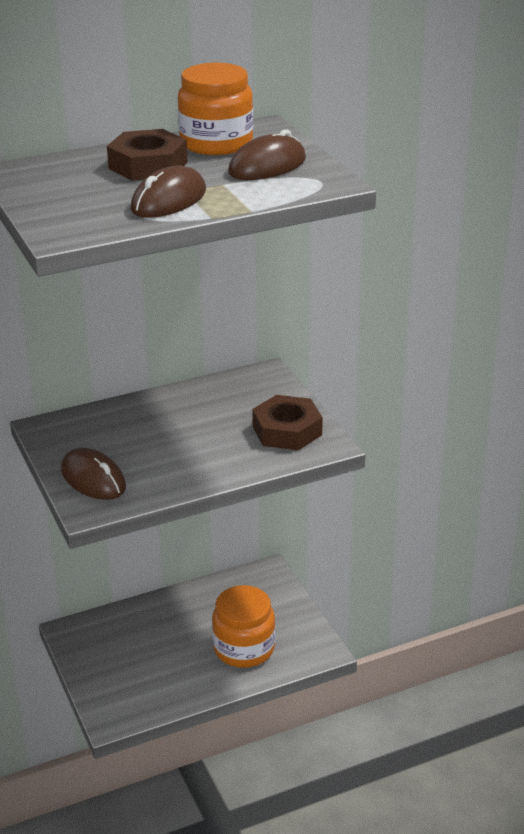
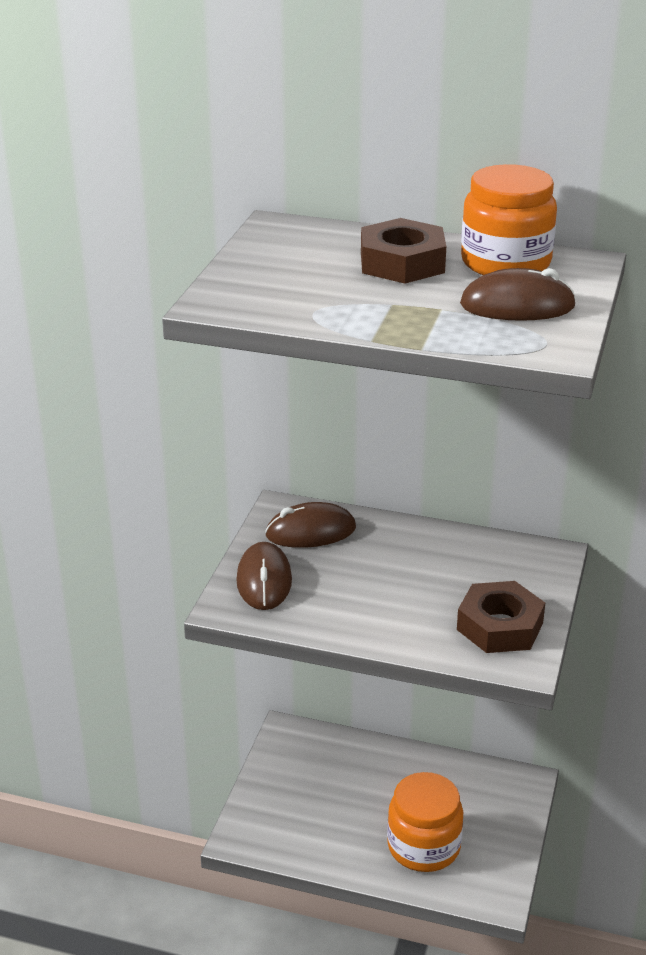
camera: 40 degrees right, 0 degrees up
(169, 200) = (362, 306): brown mouse -> brown mouse (310, 532)

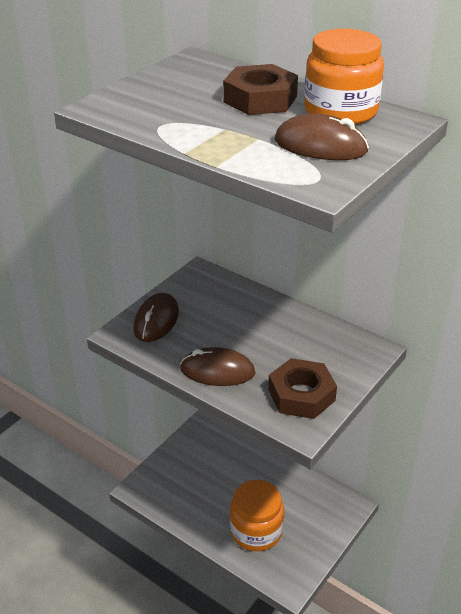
camera: 20 degrees right, 5 degrees up
(310, 532) = (209, 293): brown mouse -> brown mouse (217, 371)

